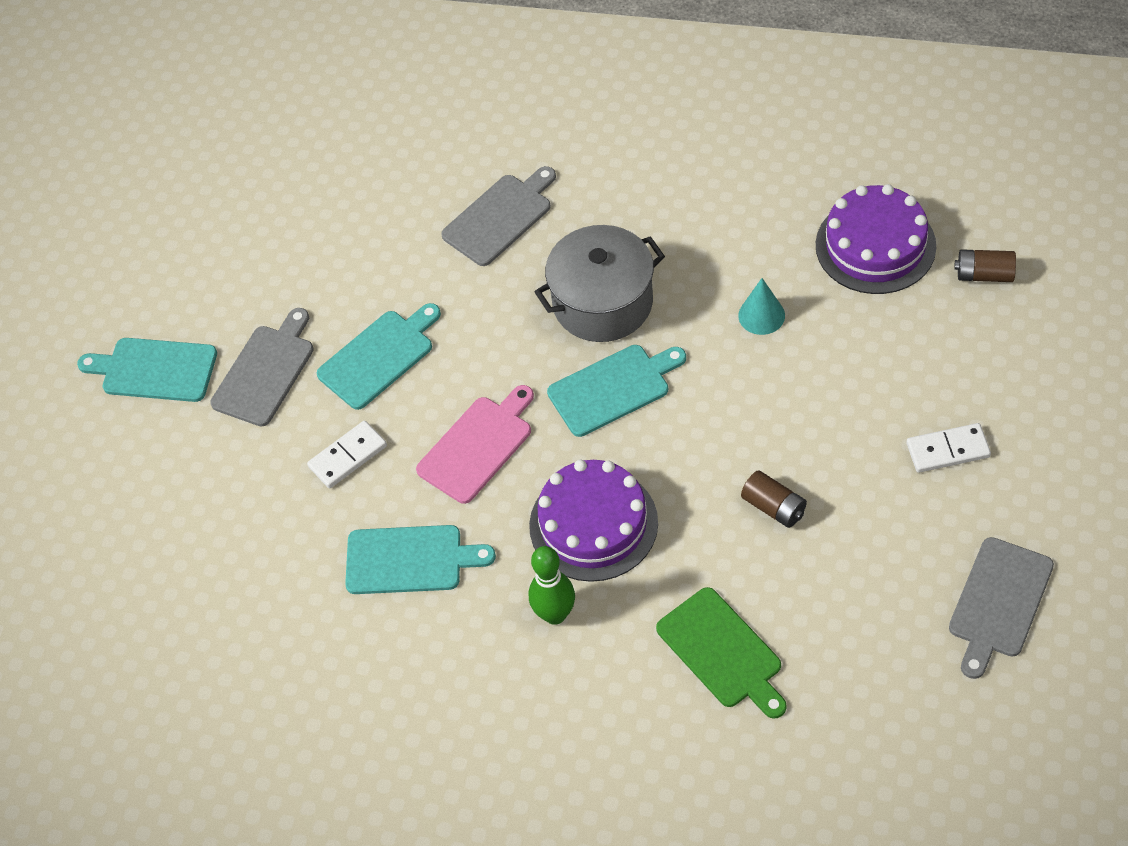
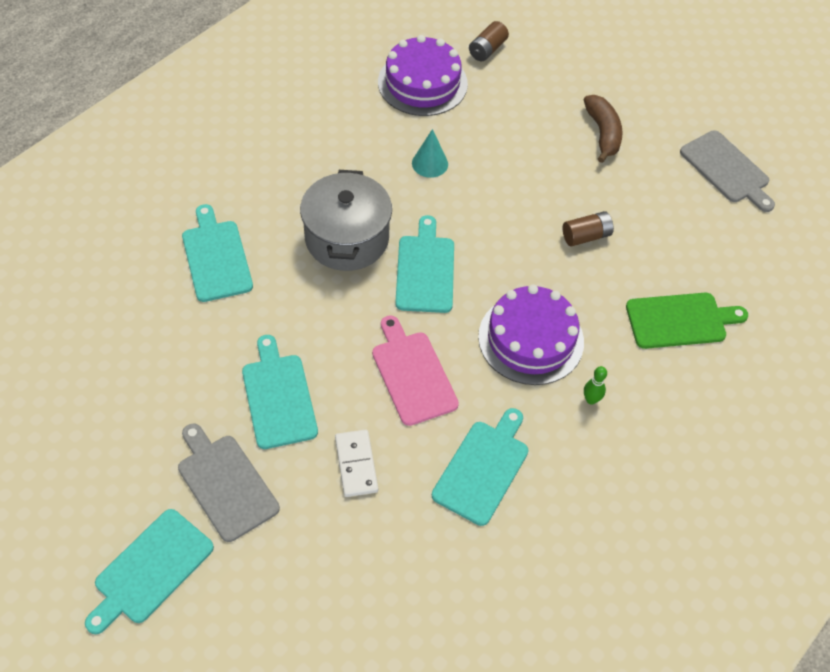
camera: 70 degrees left, 0 degrees up
(500, 217) = (216, 257): grey cutting board -> turquoise cutting board
(555, 614) = (591, 400): green bowling pin -> green bowling pin, size x0.56
(948, 450) = (603, 133): white domino -> brown banana

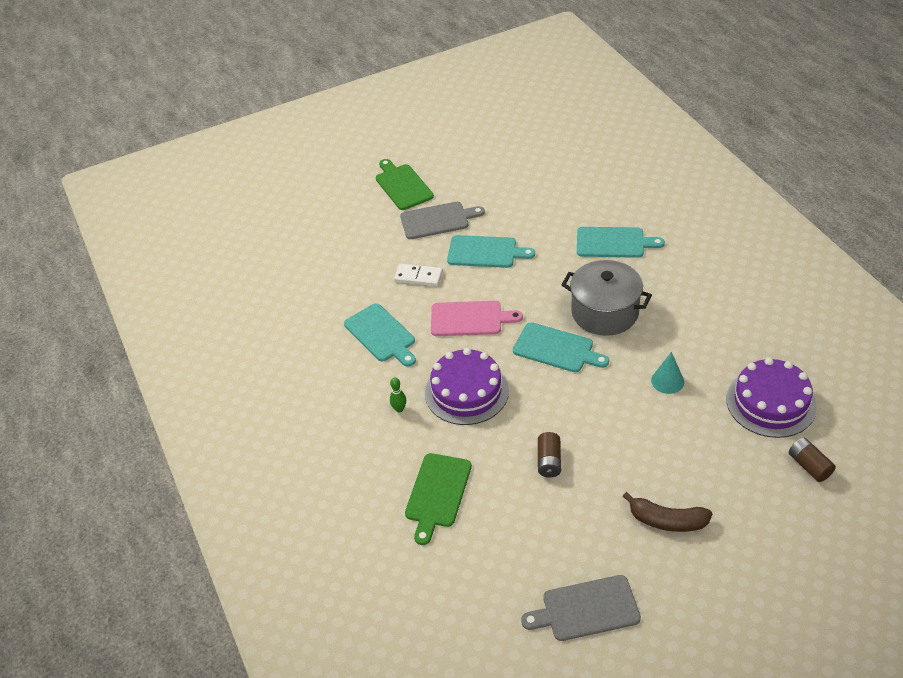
camera: 120 degrees right, 10 degrees down
(150, 569) = (402, 185): turquoise cutting board -> green cutting board

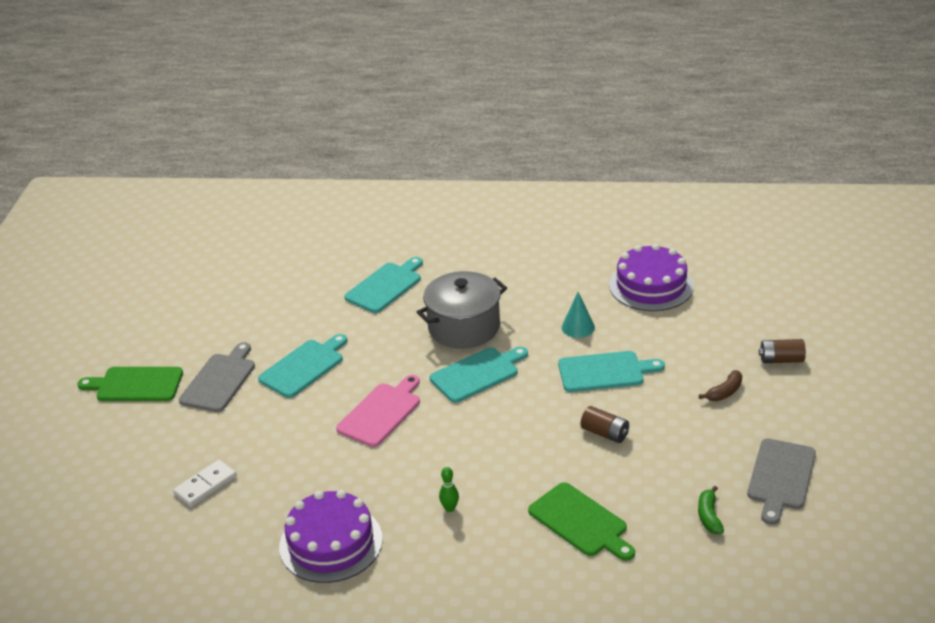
camera: 60 degrees left, 10 degrees down
(381, 335) = (335, 483): turquoise cutting board -> turquoise cutting board (605, 372)
(418, 277) = (284, 425): white domino -> white domino (205, 485)
(466, 391) = (472, 452): purple cake -> purple cake (331, 543)
(501, 576) = (709, 516): none -> green banana
(667, 521) = (724, 392): brown banana -> brown banana, size x0.66
(809, 466) = (729, 296): brown battery -> brown battery (781, 360)

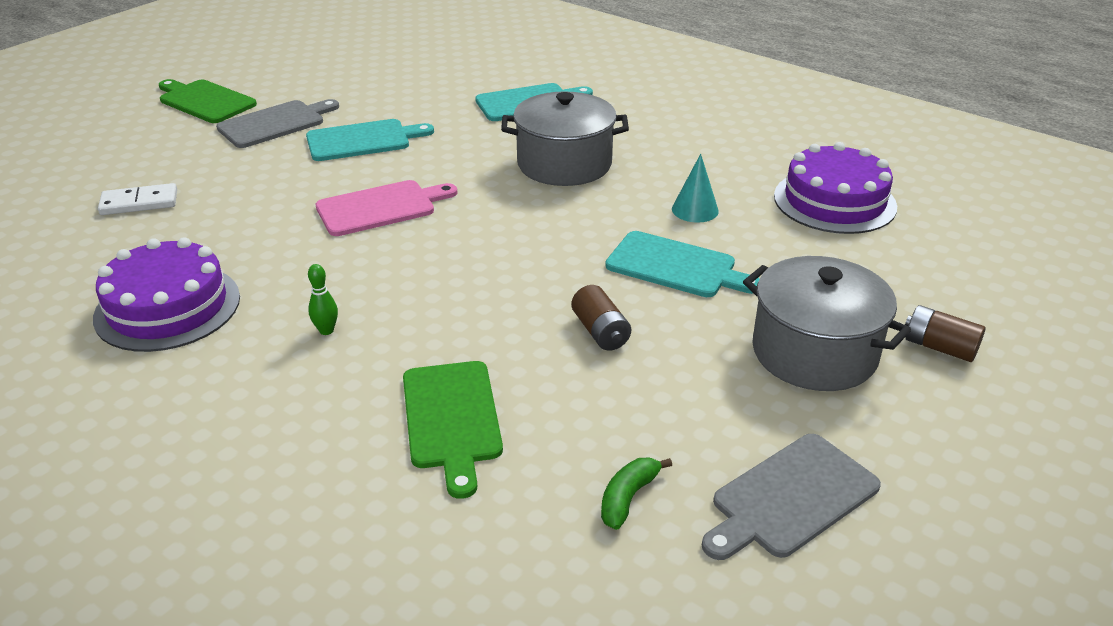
camera: 30 degrees right, 0 degrees up
(477, 374) = (525, 211): turquoise cutting board -> none
(724, 392) = (814, 352): brown banana -> grey pot

